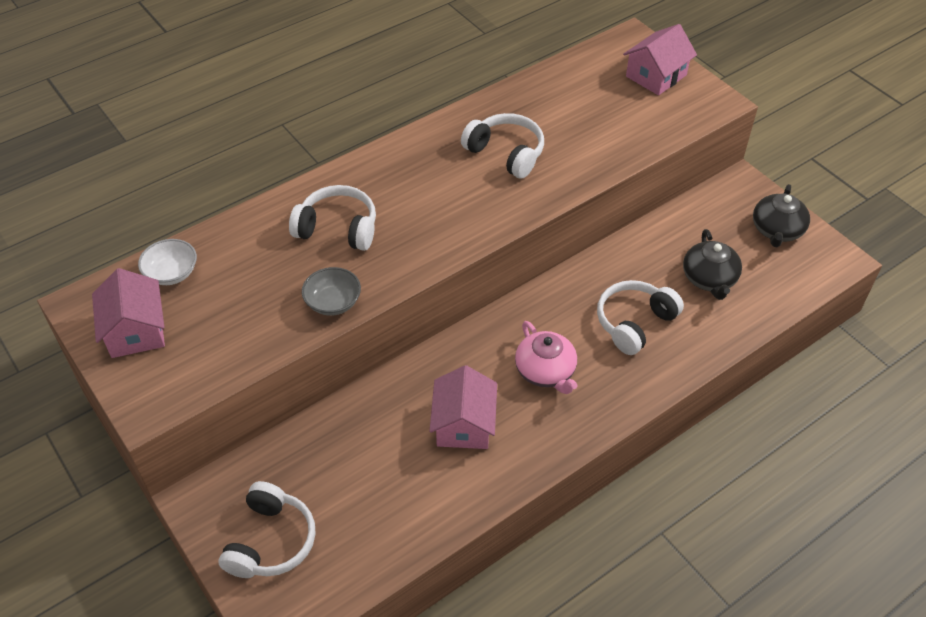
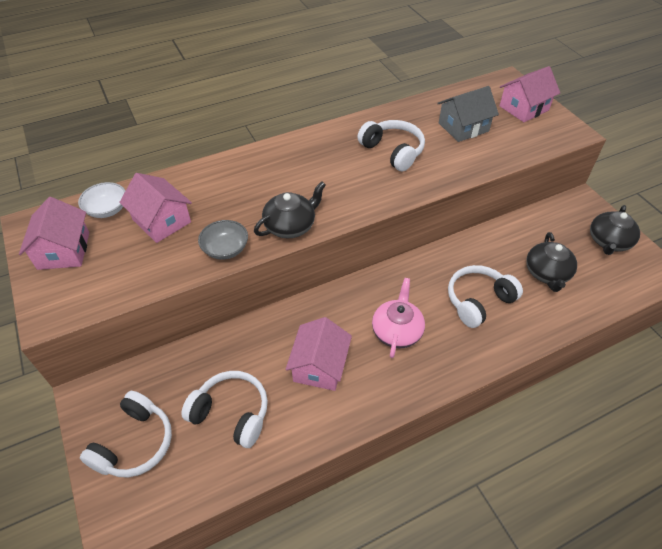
camera: 10 degrees right, 0 degrees up
(245, 278) = (162, 221): none -> pink house
(338, 228) = (246, 192): white headphones -> white headphones (231, 413)
(403, 264) = (290, 226): none -> black teapot
(545, 371) = (397, 331): pink teapot -> pink teapot turned 150 degrees counterclockwise
(586, 110) = (463, 127): none -> grey house

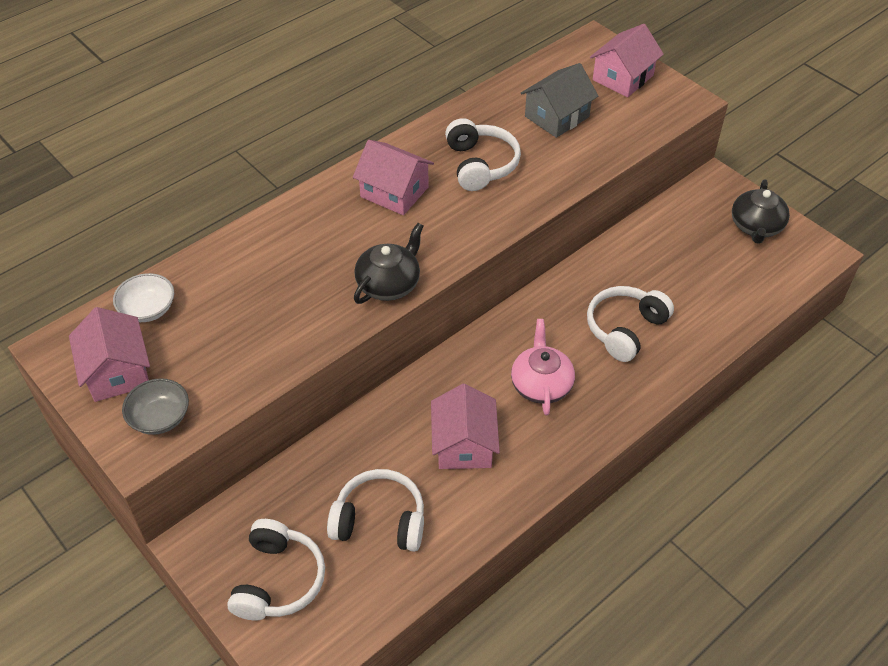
camera: 15 degrees left, 0 degrees up
(162, 221) = (226, 310): pink house -> pink house (394, 192)
(225, 249) = (321, 328): grey bowl -> grey bowl (160, 418)
(393, 151) = (480, 164): white headphones -> white headphones turned 45 degrees clockwise
(547, 273) = (695, 279): black teapot -> none

